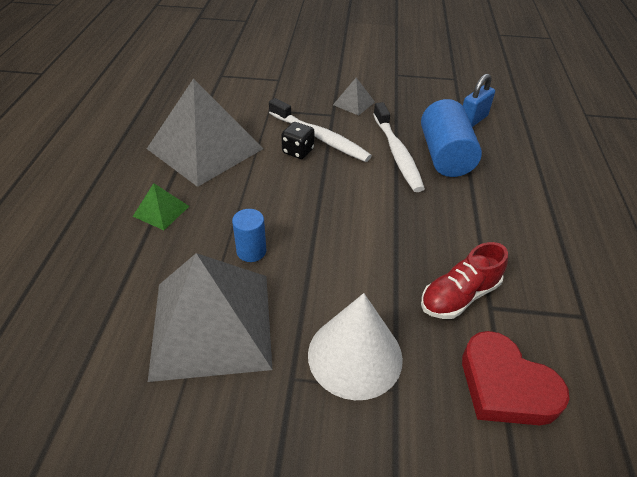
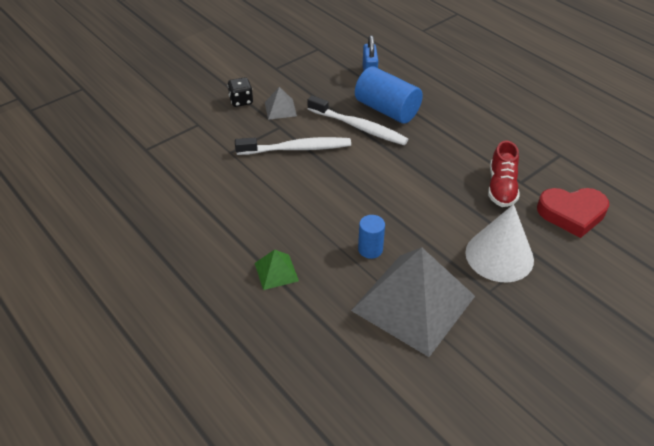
camera: 45 degrees left, 0 degrees up
(205, 148) = (232, 211): grey pyramid -> none
(298, 151) = (298, 168): black dice -> black dice (241, 101)

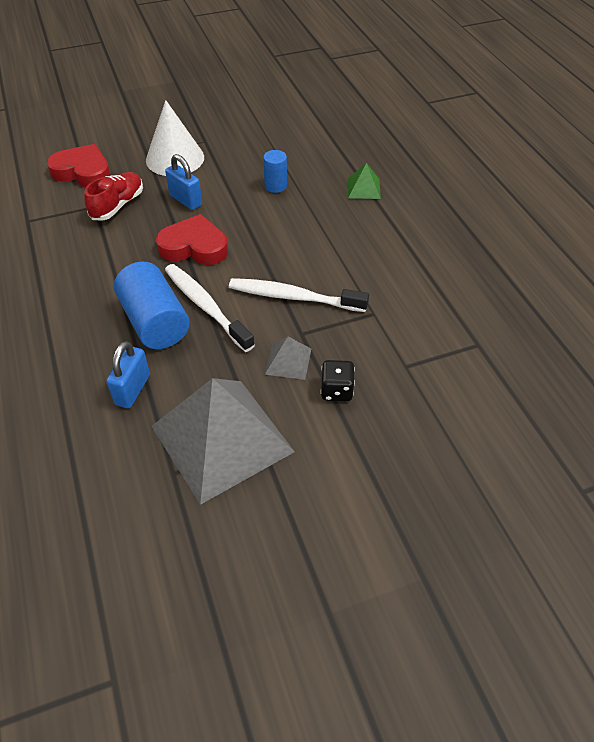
camera: 160 degrees left, 5 degrees up
(402, 167) = (194, 247): none -> red heart
(413, 303) = (266, 146): grey pyramid -> grey pyramid (222, 438)
(445, 209) = (186, 200): none -> blue padlock

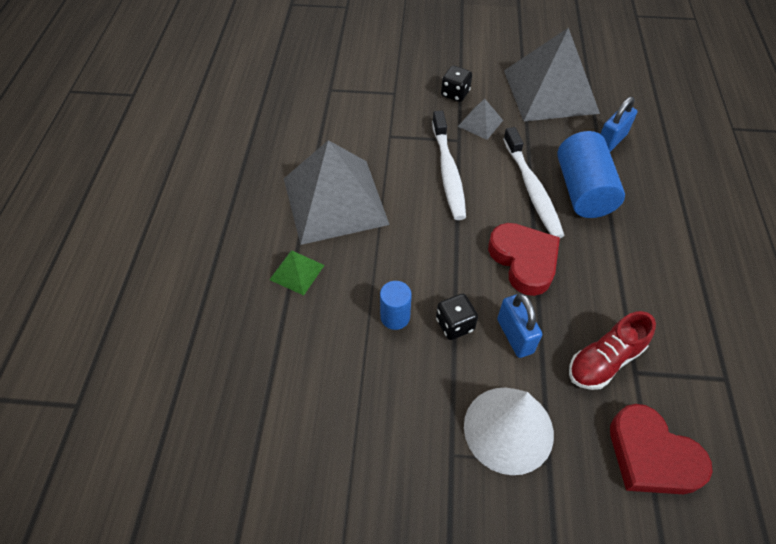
camera: 155 degrees left, 5 degrees up
(194, 247) = (524, 260): red heart -> red heart turned 150 degrees counterclockwise
(231, 194) = (455, 325): none -> black dice
(294, 297) = (448, 171): white toothbrush -> white toothbrush turned 45 degrees clockwise
(377, 240) = (335, 200): none -> grey pyramid

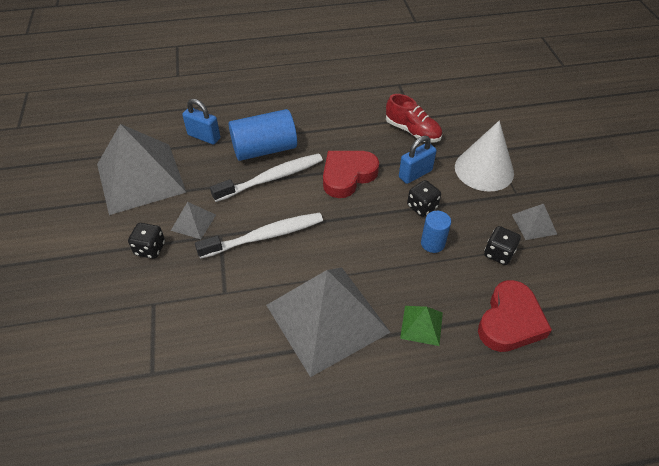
camera: 105 degrees left, 5 degrees down
(358, 383) = (498, 253): none -> black dice
(391, 451) = (534, 224): none -> grey pyramid
(651, 456) = (464, 111): red heart -> red heart (510, 321)

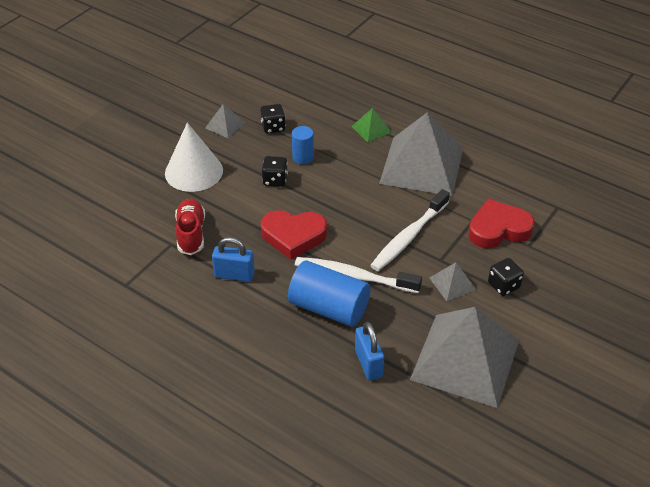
camera: 135 degrees left, 5 degrees down
(264, 236) = (409, 236): white toothbrush -> white toothbrush turned 75 degrees counterclockwise
(415, 174) = (244, 202): blue padlock -> blue padlock (234, 275)
(510, 321) = (321, 101): red heart -> red heart (498, 229)

